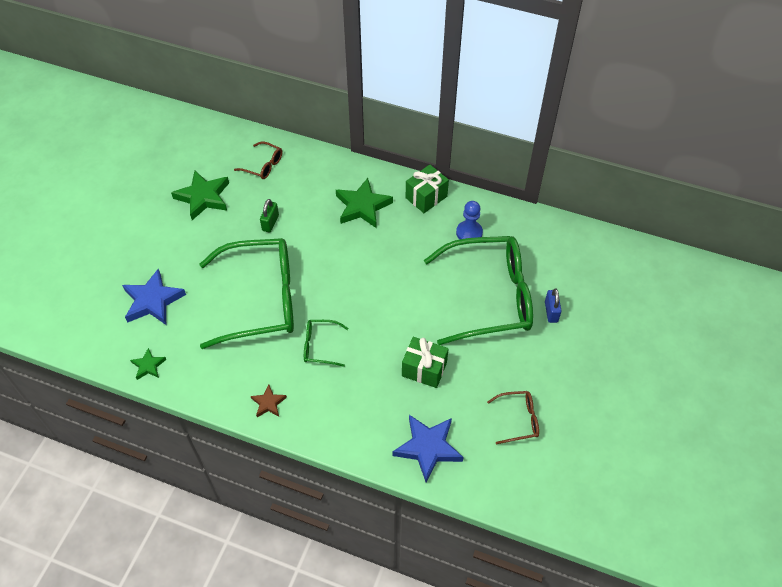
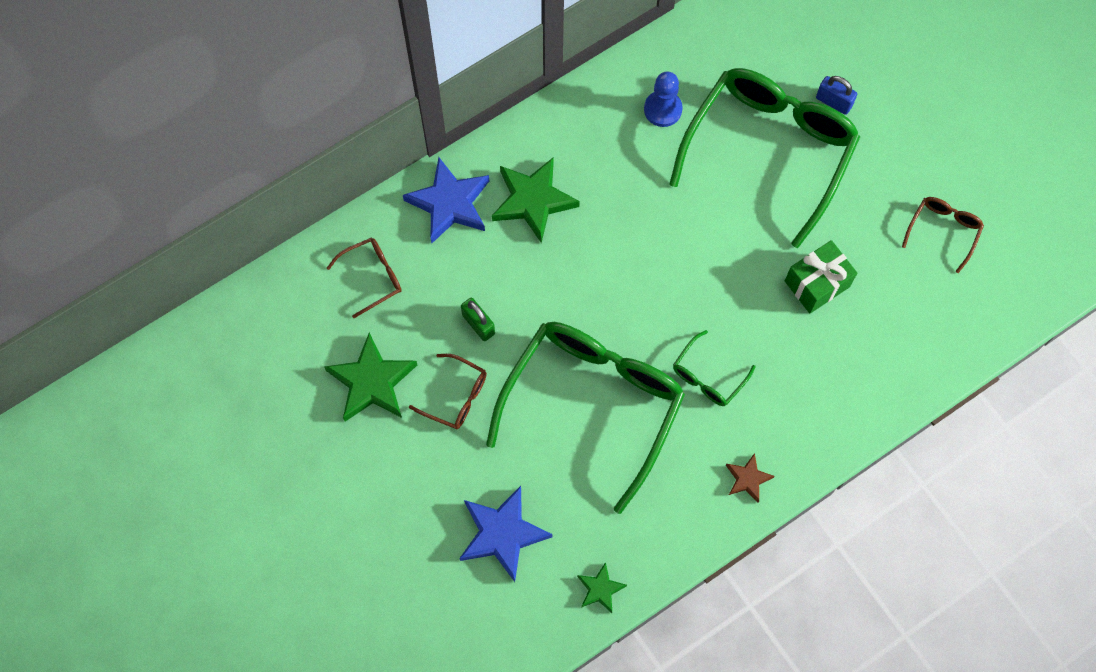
camera: 55 degrees left, 15 degrees up
(220, 236) = (456, 396): none -> brown glasses
(426, 197) = (573, 120): green gift -> none
(428, 448) = (916, 344): blue star -> blue star (449, 203)

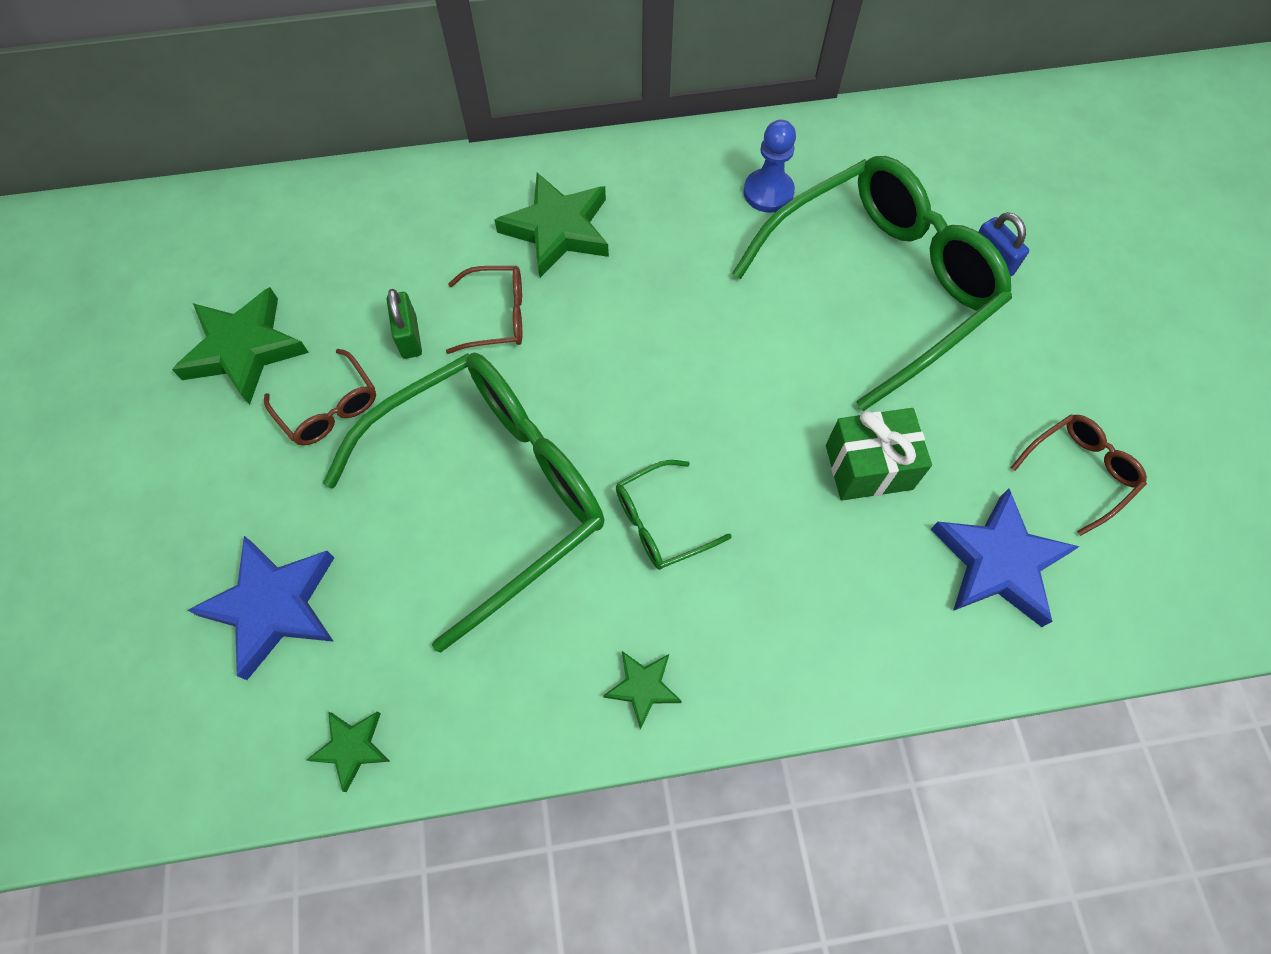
camera: 25 degrees right, 5 degrees down
(373, 277) = (324, 237): brown glasses -> brown glasses (497, 316)
(449, 203) = (460, 196): blue star -> blue star (998, 562)
(747, 479) = (643, 687): brown star -> green star

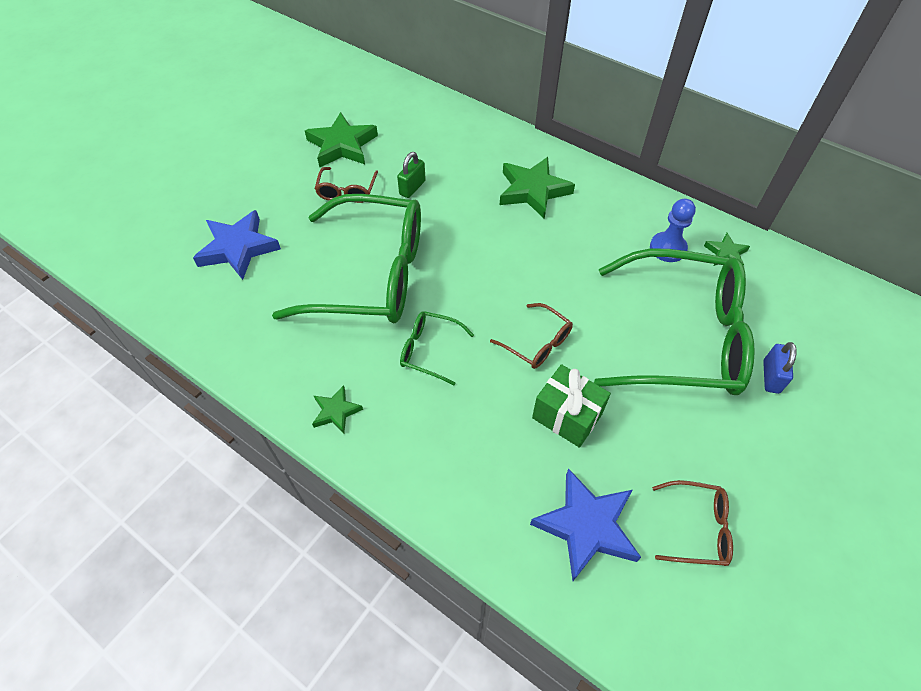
camera: 45 degrees right, 10 degrees down
(352, 747) = (201, 325): green star -> green star (726, 253)
(497, 316) = (460, 207): brown glasses -> brown glasses (537, 343)

